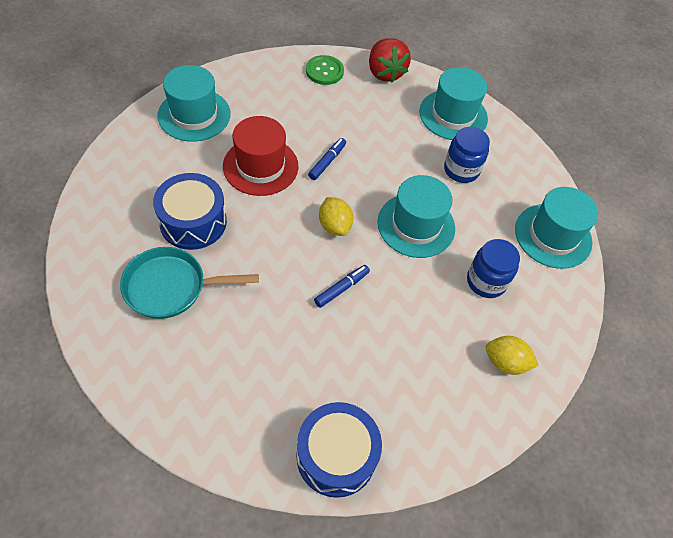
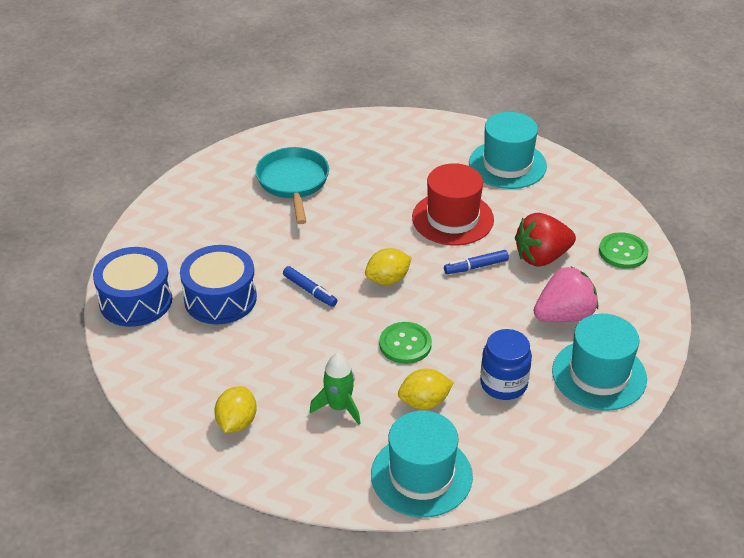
camera: 90 degrees right, 15 degrees down
(193, 222) = (368, 184): blue drum -> blue drum (220, 298)
(327, 162) = (476, 266): blue marker -> blue marker turned 135 degrees clockwise
(385, 73) = (648, 305): red strawberry -> red strawberry (542, 257)
(391, 120) = (564, 315): none -> pink strawberry
(416, 225) = (405, 344): turquoise hat -> green button
(480, 222) = (424, 402): none -> yellow lemon
(486, 281) = (339, 407): blue jar -> green rocket

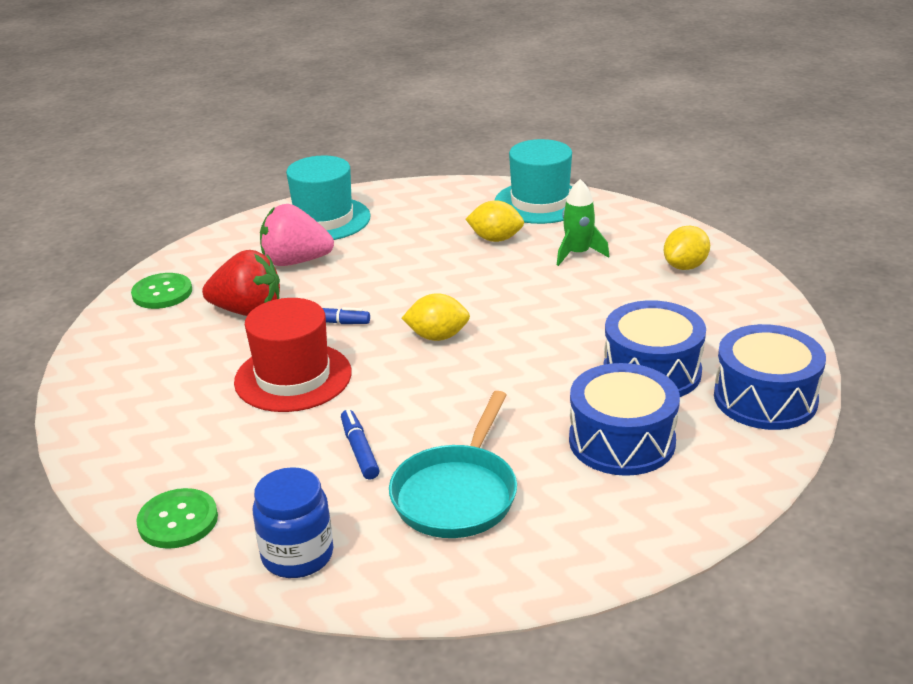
camera: 150 degrees left, 10 degrees down
(217, 241) = (622, 441): none -> blue drum
(310, 291) = (537, 350): blue marker -> blue marker (359, 450)
(405, 344) = (473, 280): green button -> green button (178, 520)
(503, 384) = (412, 233): blue jar -> blue jar (297, 555)
(507, 164) = (140, 422): turquoise hat -> none

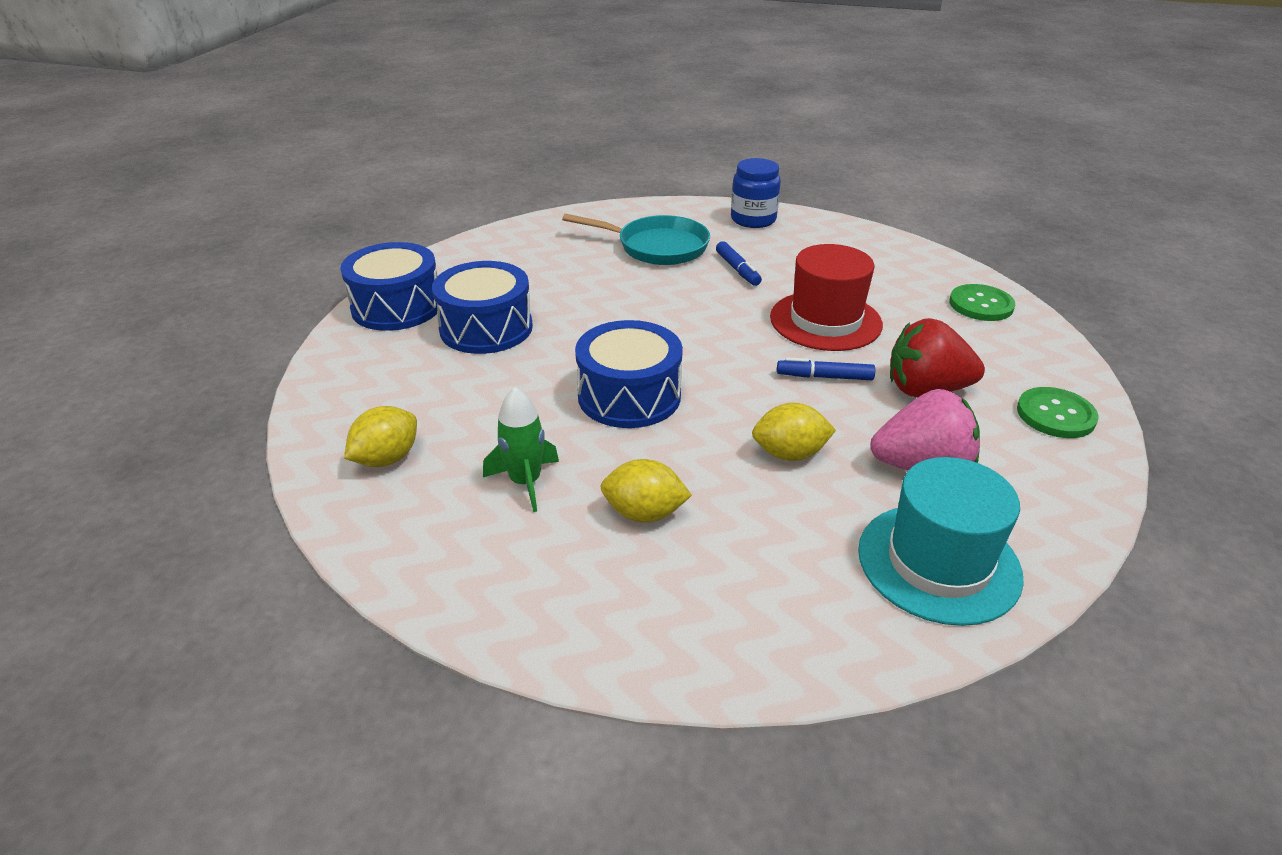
camera: 175 degrees right, 5 degrees up
(178, 520) = (844, 233): green button -> green button (981, 305)
(437, 336) = (697, 361): yellow lemon -> yellow lemon (789, 454)
(457, 494) = (657, 247): turquoise pan -> turquoise pan turned 90 degrees clockwise
(540, 202) = (568, 611): turquoise hat -> none
(622, 441) = (531, 277): blue drum -> blue drum (629, 396)

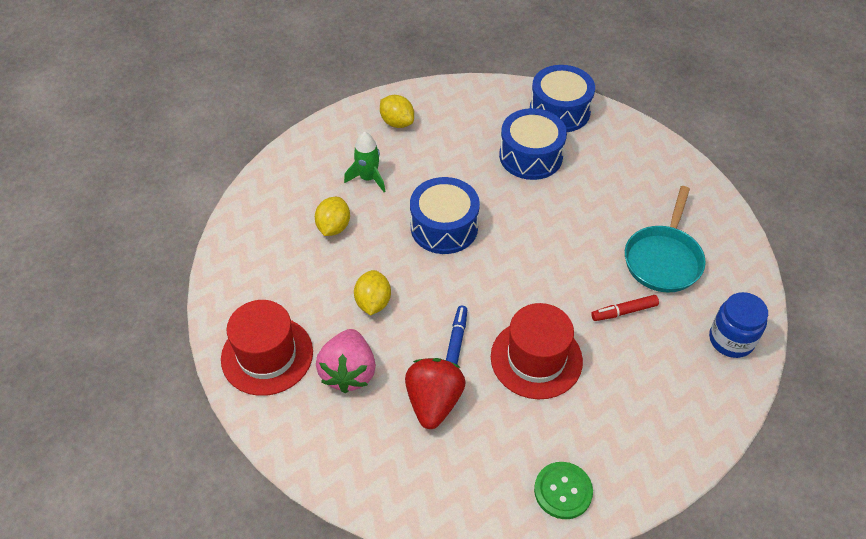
camera: 95 degrees right, 15 degrees up
(737, 269) = (624, 311): blue marker -> red marker
(938, 562) = (267, 355): turquoise hat -> red hat
(1055, 415) = (393, 481): green button -> none

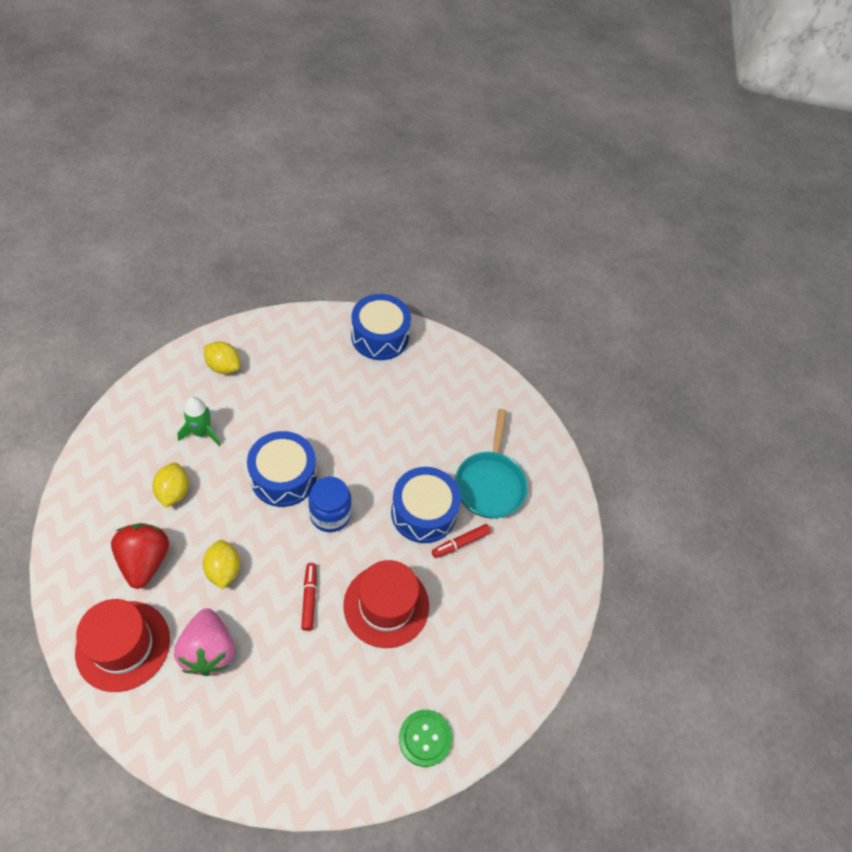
camera: 20 degrees left, 5 degrees up
(434, 402) = (295, 668): red strawberry -> red strawberry (145, 561)
(456, 340) = (309, 598): blue marker -> red marker
(530, 156) = (358, 389): blue drum -> blue drum (423, 512)
(731, 340) = (556, 557): blue jar -> blue jar (330, 515)

